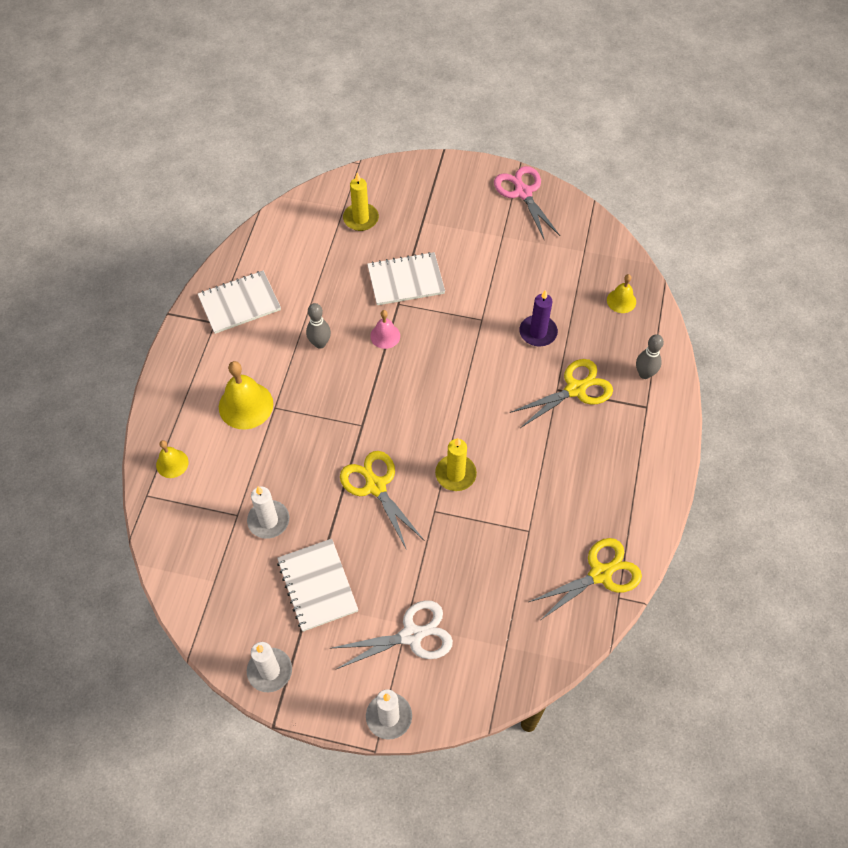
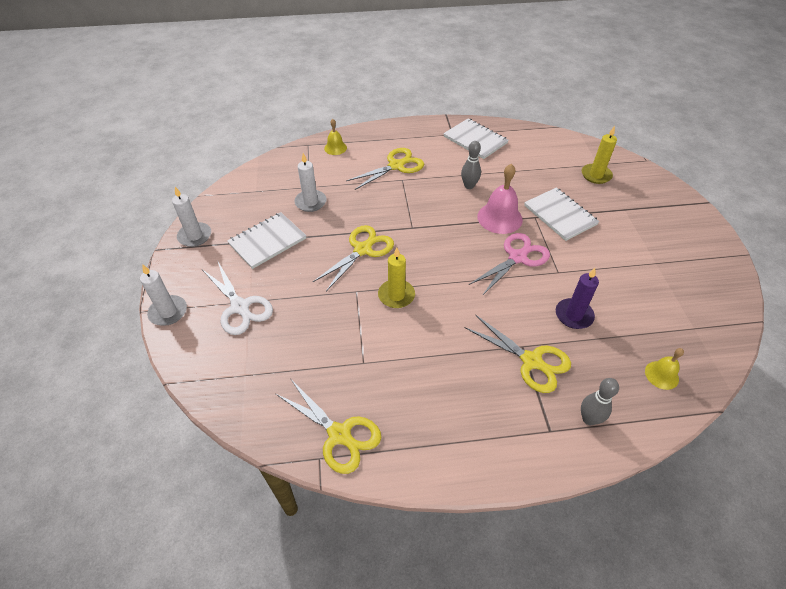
camera: 70 degrees right, 10 degrees down
(246, 405) = (396, 166): yellow bell -> yellow scissors
(385, 336) = (499, 218): pink bell -> pink bell, size x1.75
(523, 193) = (716, 264): pink scissors -> pink scissors (517, 257)

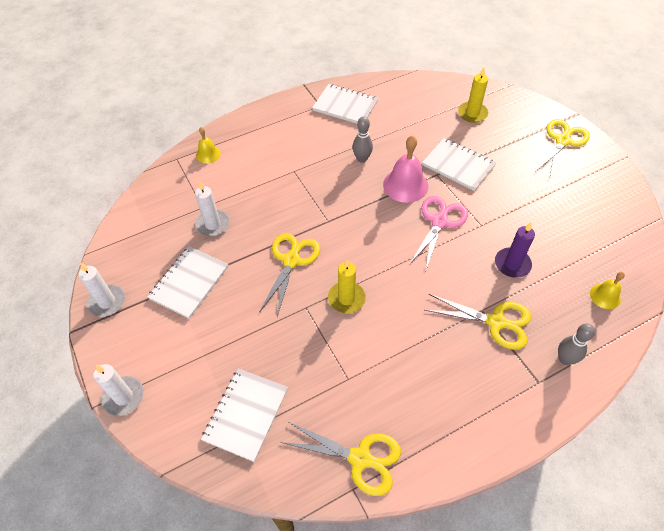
camera: 20 degrees left, 5 degrees up
(240, 307) = (198, 364): white scissors -> none
(259, 361) = (246, 414): none -> white notebook
(396, 166) = (280, 157): yellow scissors -> yellow scissors (562, 141)

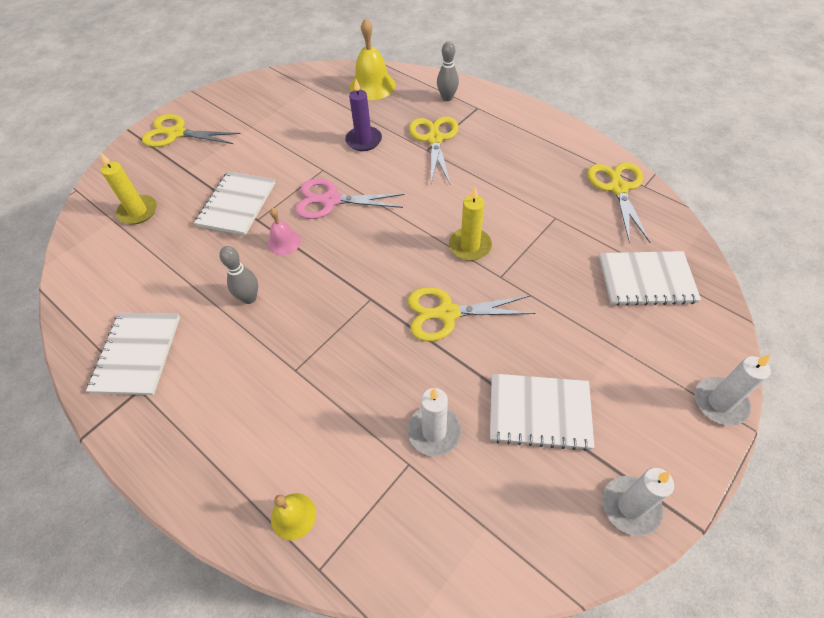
camera: 110 degrees left, 0 degrees up
(405, 185) = (284, 242): pink bell -> pink bell, size x0.57
(605, 296) = (372, 86): yellow bell -> yellow bell, size x1.75

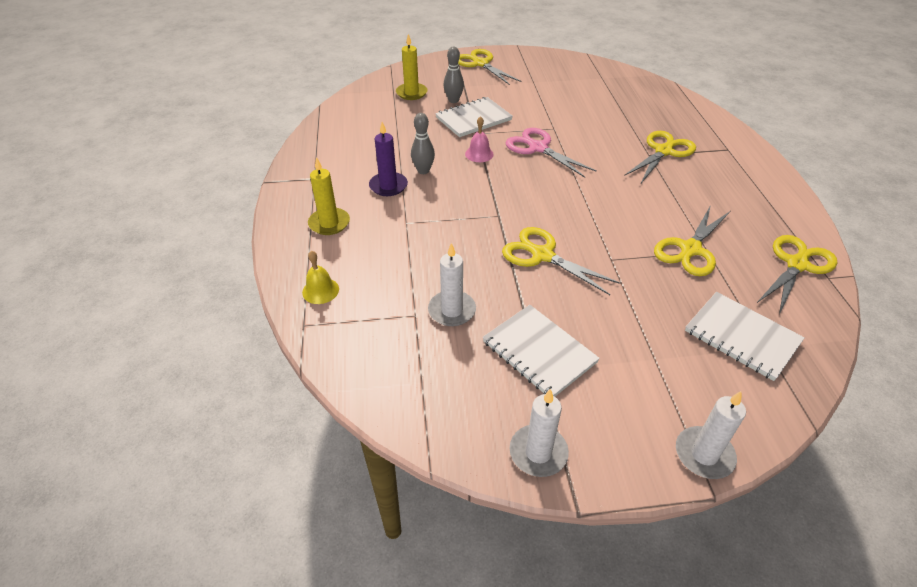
camera: 40 degrees right, 10 degrees down
(137, 354) = (332, 161): white notebook -> none
(364, 140) = (605, 126): purple candle -> purple candle (388, 186)
(372, 86) = (653, 97): yellow bell -> none
(447, 98) = (708, 131): grey bowling pin -> grey bowling pin (453, 100)
(470, 246) = (610, 228): yellow candle -> yellow candle (329, 223)
(543, 224) = (690, 249): none -> yellow scissors

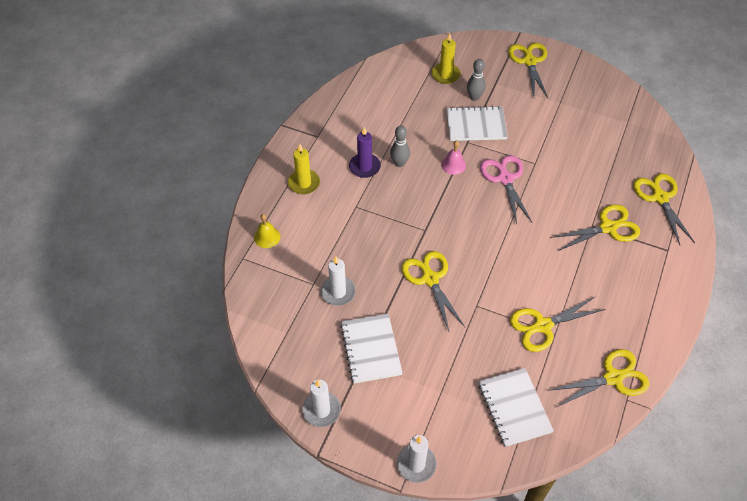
camera: 30 degrees right, 10 degrees up
(681, 116) = (660, 198): none -> yellow scissors

